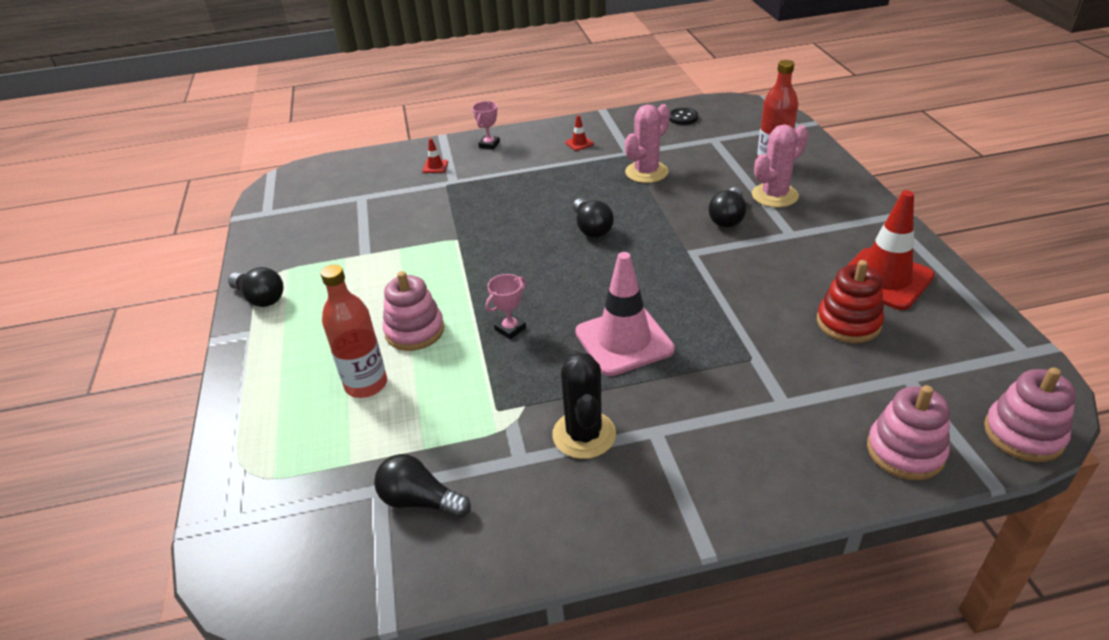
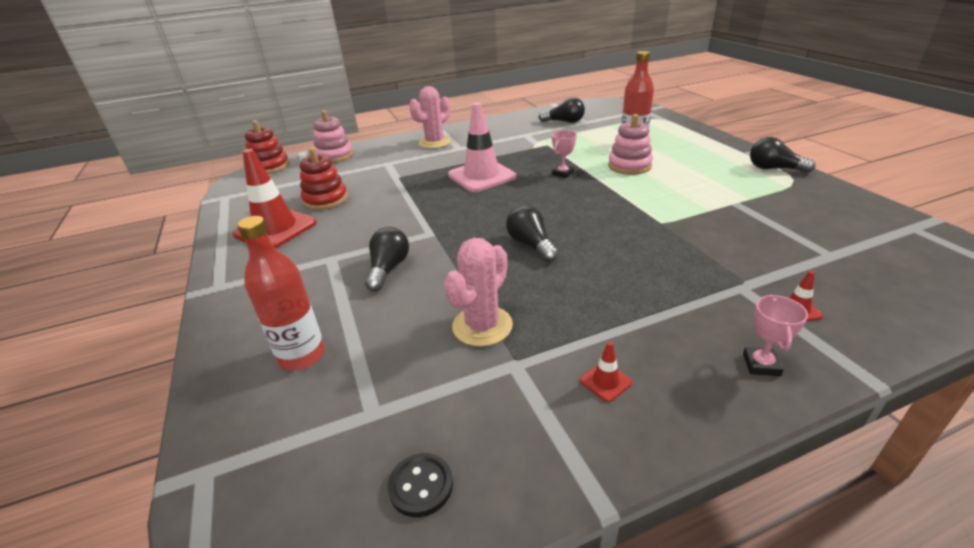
camera: 170 degrees right, 5 degrees down
(584, 435) = (496, 143): black cactus -> none
(774, 195) = (324, 303): pink cactus -> pink cactus (435, 142)
(1023, 434) = (269, 166): pink stacking toy -> red stacking toy

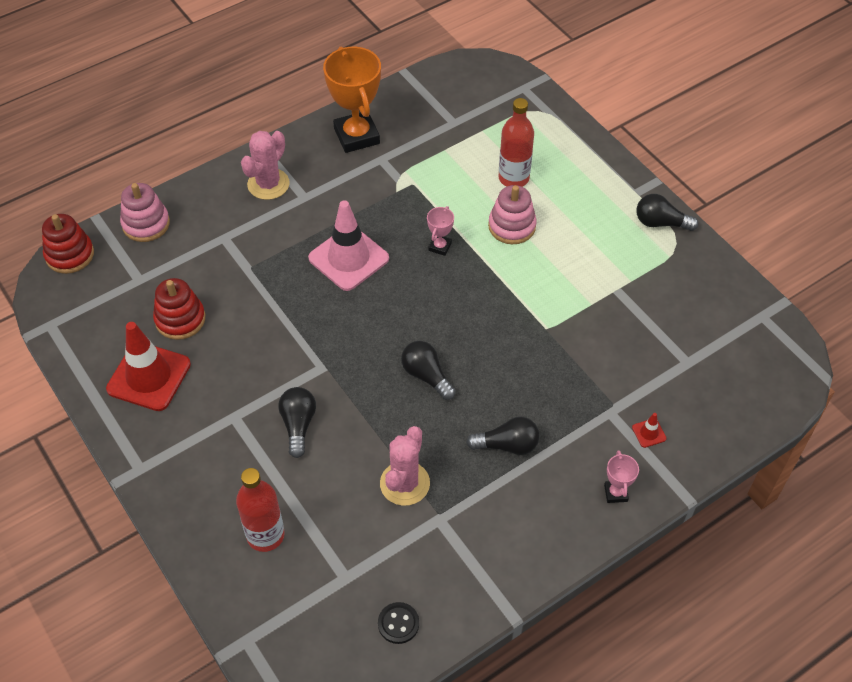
camera: 15 degrees left, 20 degrees up
(510, 126) = (357, 136): none -> orange trophy
(564, 122) = (425, 123): black light bulb -> black light bulb (507, 445)
(605, 381) = (507, 524): red traffic cone -> none

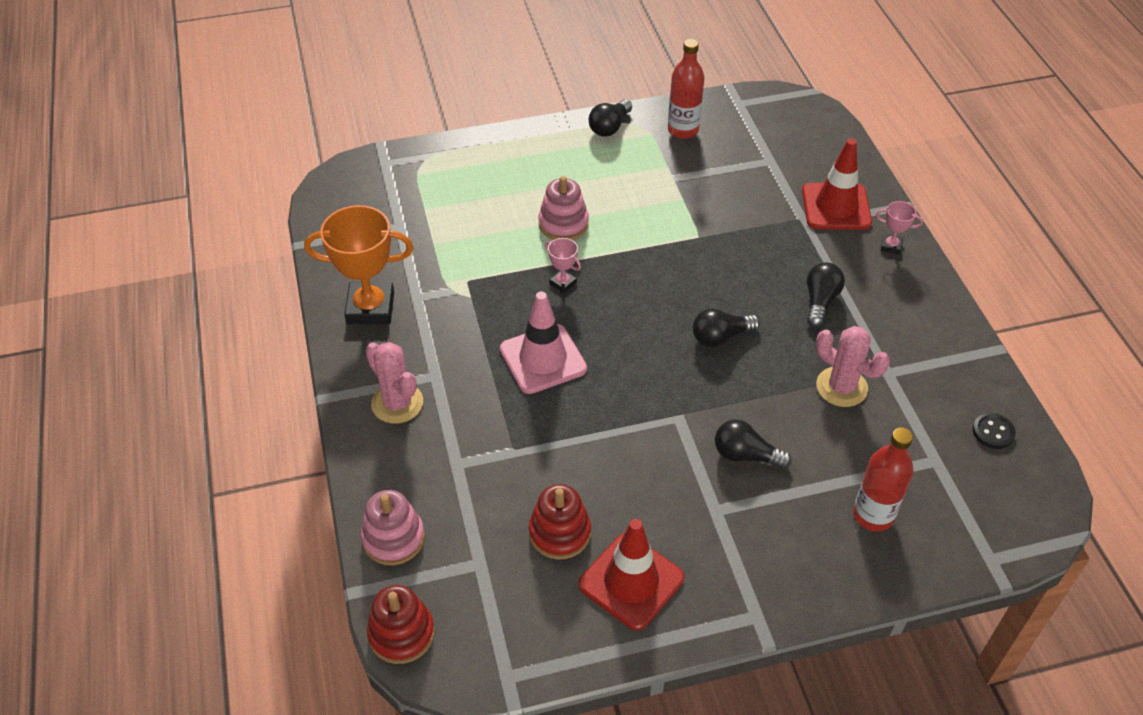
camera: 70 degrees left, 5 degrees down
(513, 178) = (502, 205): red bottle -> red bottle (683, 130)
(649, 433) = (836, 207): red traffic cone -> red traffic cone, size x2.50

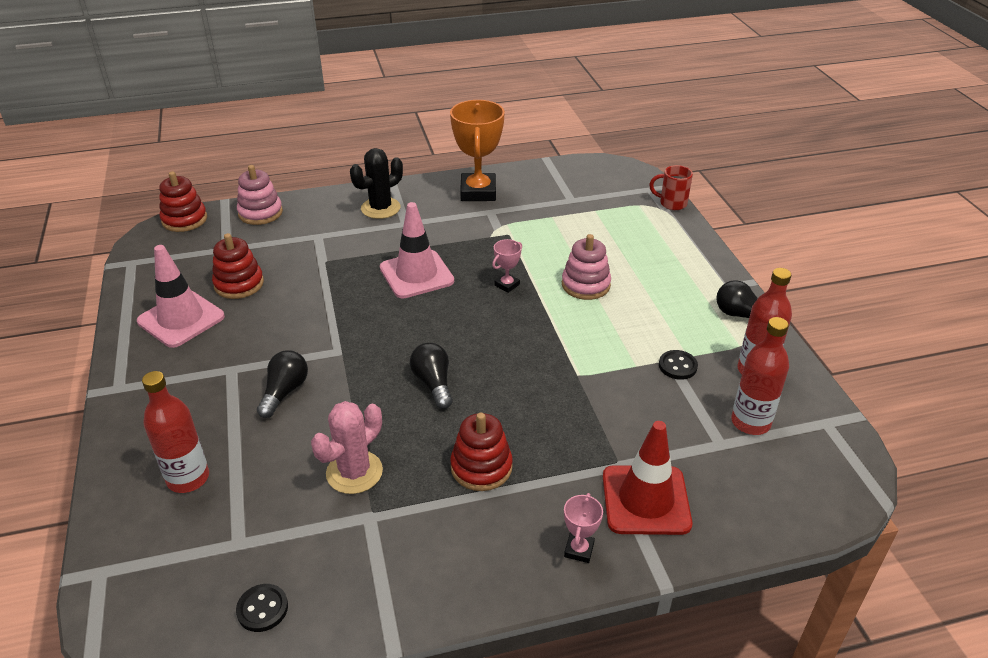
camera: 90 degrees right, 10 degrees down
(397, 403) = (380, 208): pink cactus -> black cactus
(417, 149) = (671, 203): none -> red mug
(631, 581) = (181, 319): red traffic cone -> pink traffic cone
(681, 174) = (677, 366): none -> black button
(744, 141) = (750, 422): none -> red bottle
(820, 301) = (481, 467): black light bulb -> red stacking toy

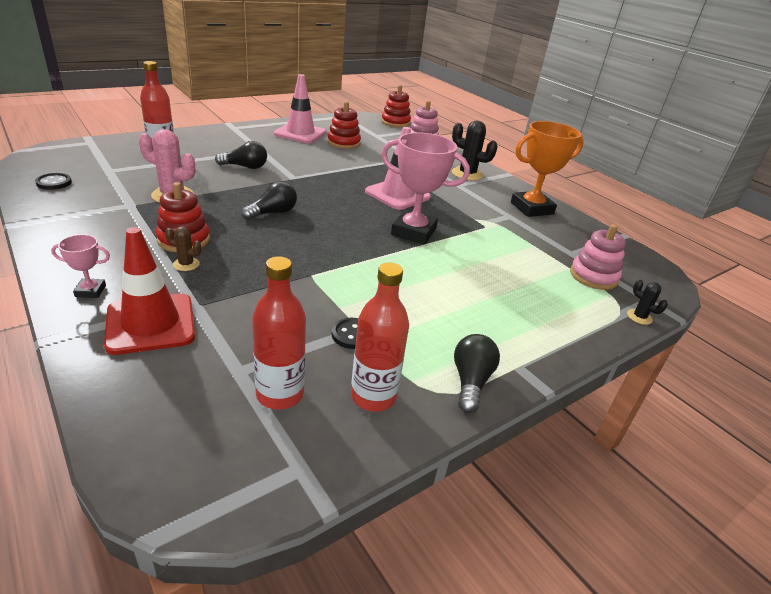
camera: 65 degrees right, 5 degrees down
(507, 285) = (413, 232): pink trophy -> pink trophy, size x2.18
(537, 468) = (186, 264): none -> brown cactus
(585, 285) = (444, 270): pink stacking toy -> pink stacking toy (593, 276)
(671, 203) = (639, 317): red mug -> black cactus

